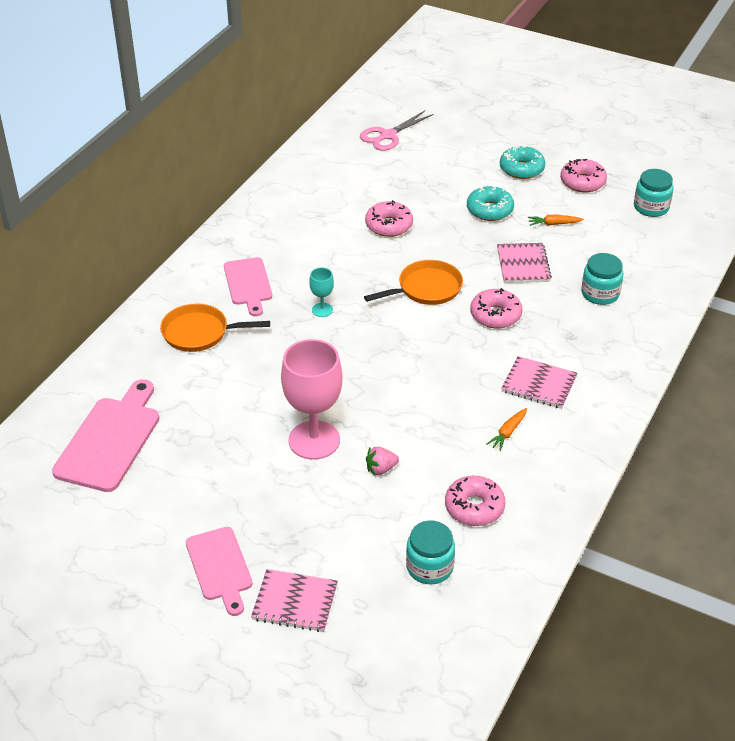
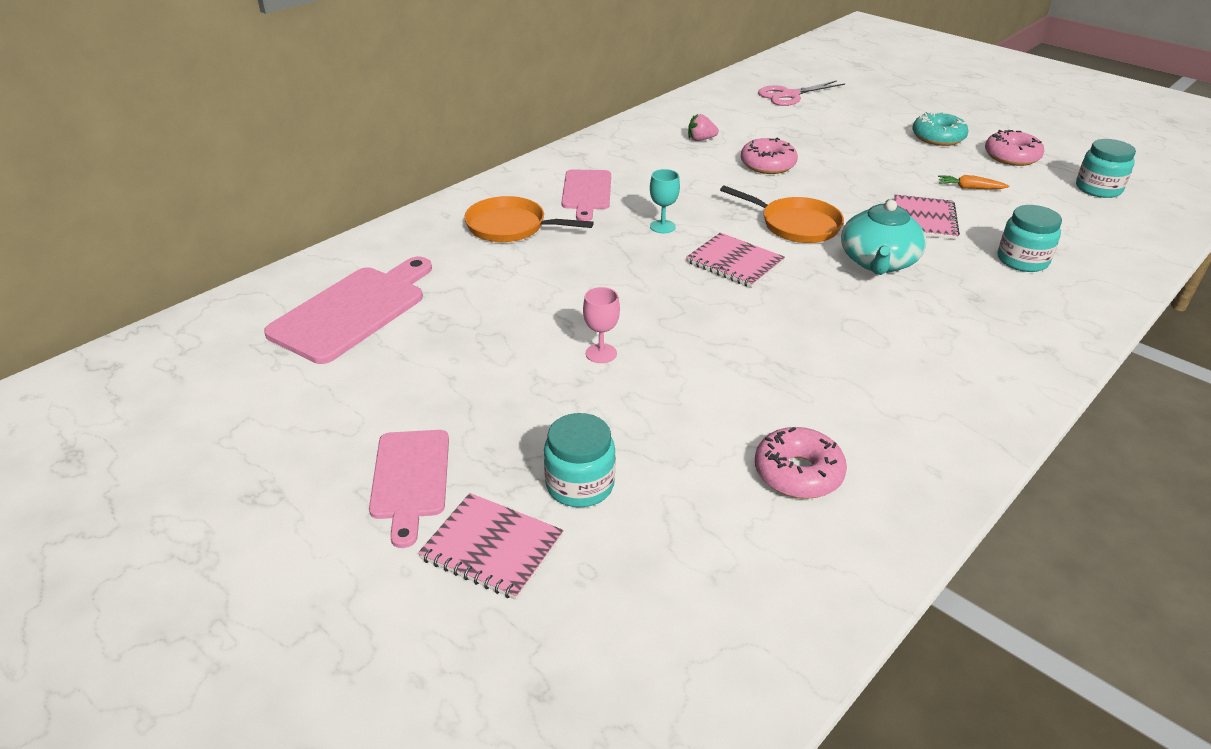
camera: 15 degrees right, 5 degrees down
(314, 440) = (601, 353): pink goblet -> pink goblet, size x0.45
(381, 469) = (678, 401): pink strawberry -> pink strawberry (701, 139)
(426, 289) = (796, 225): orange pan -> orange pan turned 45 degrees clockwise
(429, 567) = (708, 541): turquoise jar -> turquoise jar (580, 485)
(489, 210) = (892, 166): turquoise donut -> none
(495, 315) = (878, 262): pink donut -> turquoise teapot
(508, 432) = (868, 390): orange carrot -> none
(539, 384) = (923, 342): pink notebook -> pink notebook (734, 262)

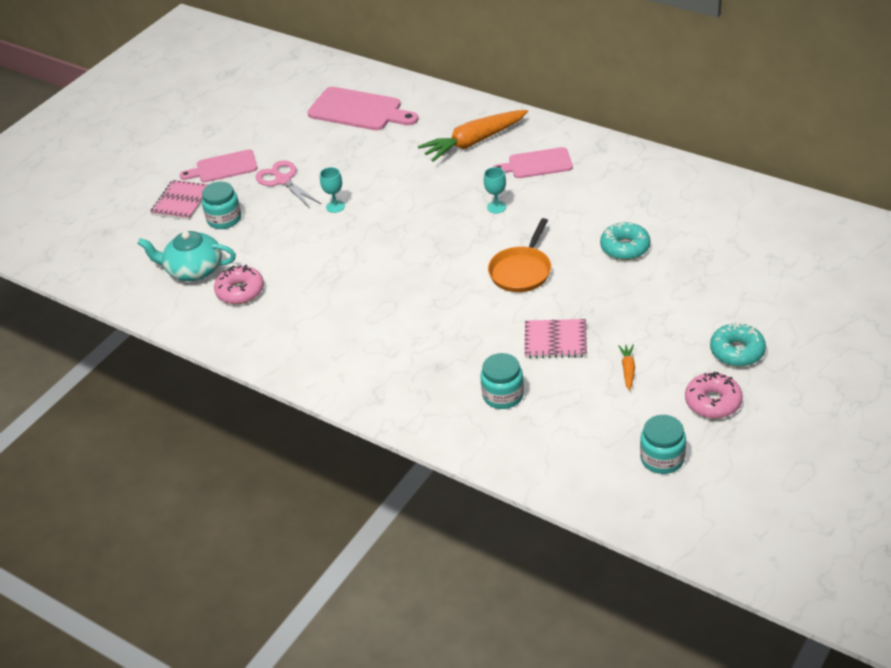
camera: 85 degrees right, 5 degrees up
(511, 227) = (474, 142): orange pan -> orange carrot
(601, 353) = (335, 206): pink goblet -> turquoise goblet
(701, 139) = (660, 205): pink strawberry -> none
(734, 262) = (455, 246): pink notebook -> none
(767, 165) = (625, 247): pink donut -> turquoise donut
(789, 95) = (795, 248): pink scissors -> pink scissors (283, 180)
(878, 262) = (477, 316): turquoise teapot -> turquoise teapot (193, 269)

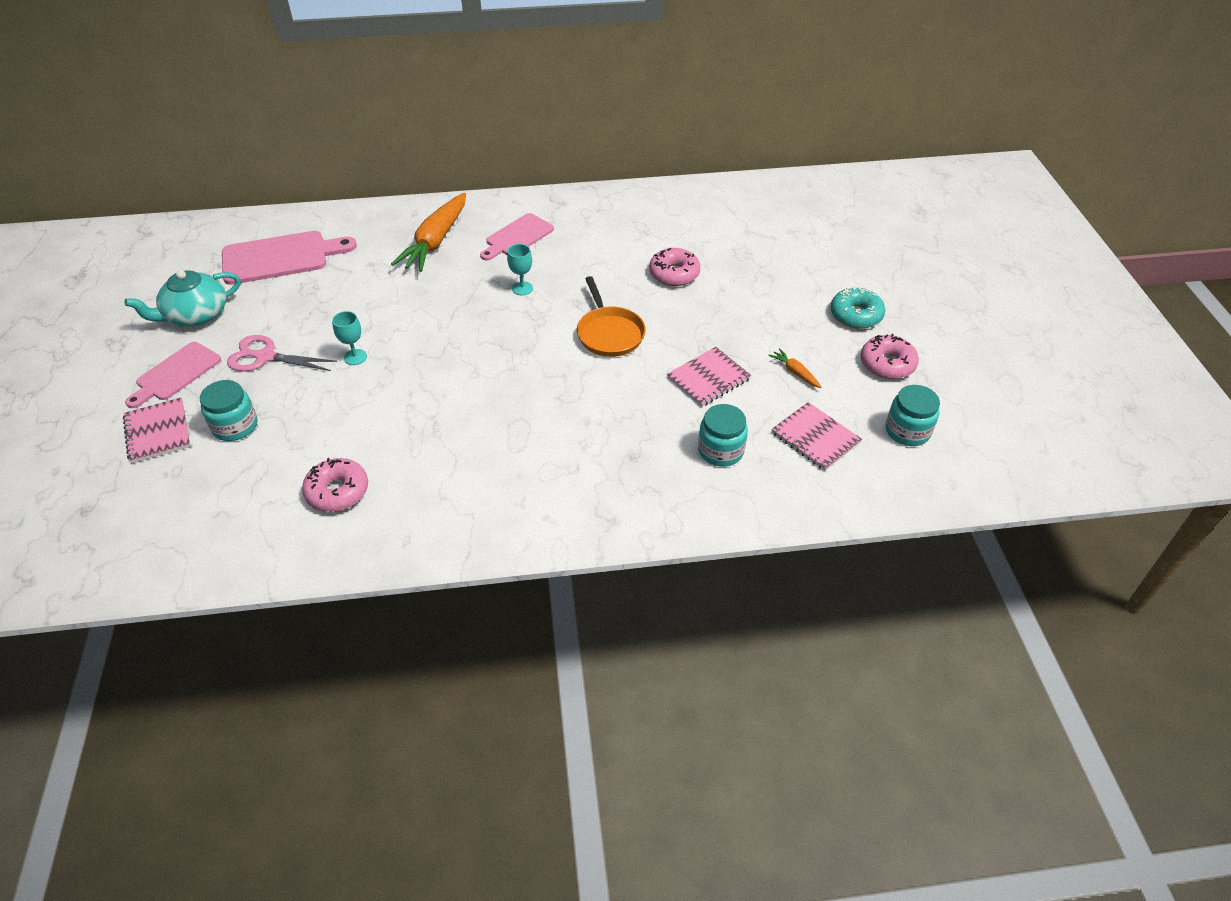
camera: 45 degrees left, 5 degrees up
(193, 269) = (253, 497): turquoise teapot -> turquoise teapot (196, 315)
(583, 424) = (815, 438): none -> pink notebook
(625, 247) = (674, 274): turquoise donut -> pink donut

